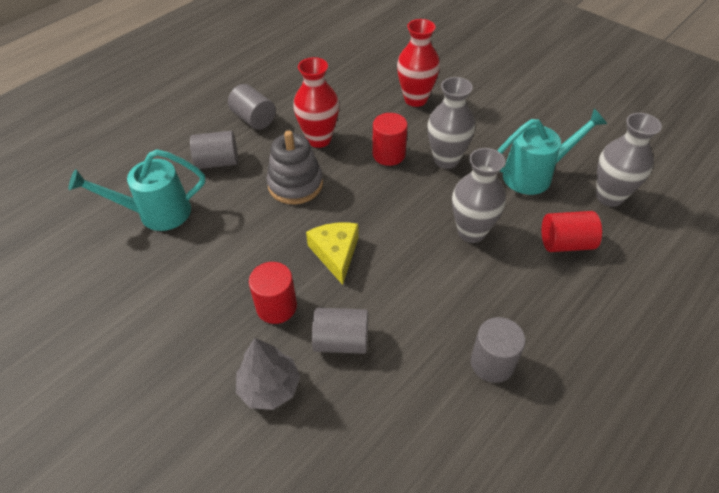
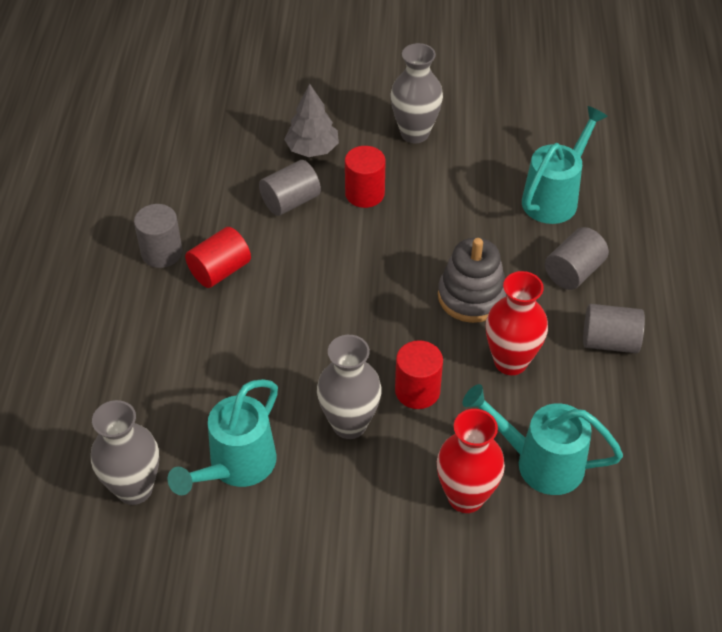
camera: 140 degrees right, 0 degrees up
(335, 253) = (362, 258): yellow cheese -> none
(362, 93) = (540, 462): none -> turquoise watering can
(471, 232) = (257, 353): grey vase -> grey vase (414, 133)
(565, 243) = (155, 397): red cylinder -> red cylinder (220, 270)

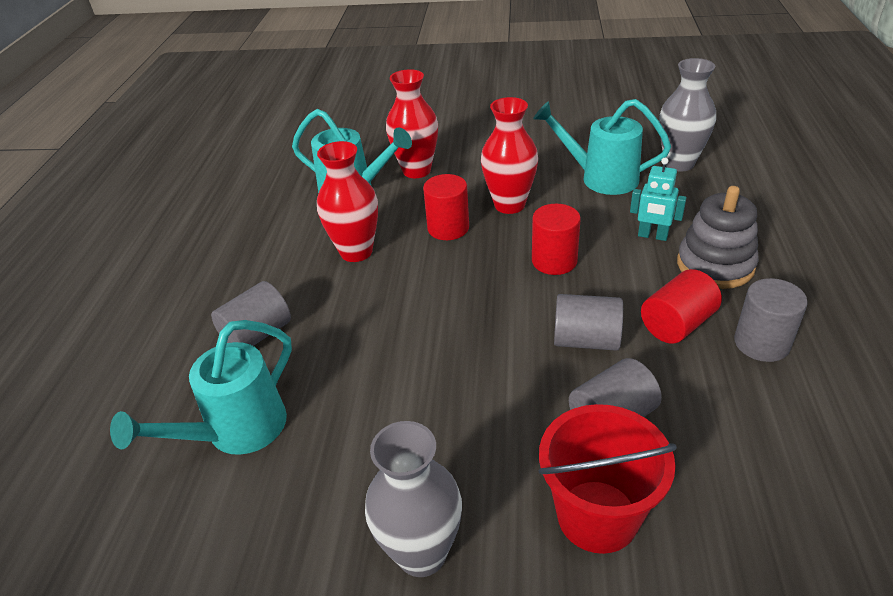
camera: 175 degrees left, 10 degrees down
(207, 369) = (652, 236): none -> turquoise robot
(236, 466) = (601, 178): turquoise watering can -> turquoise watering can turned 105 degrees counterclockwise
(312, 149) = (597, 516): grey tree -> red bucket
(349, 424) = (509, 205): grey vase -> red vase
(364, 194) = (505, 432): red cylinder -> red cylinder (554, 261)
(471, 296) = (381, 306): grey stacking toy -> grey stacking toy (715, 265)
(609, 342) = (253, 270): grey cylinder -> grey cylinder (586, 340)

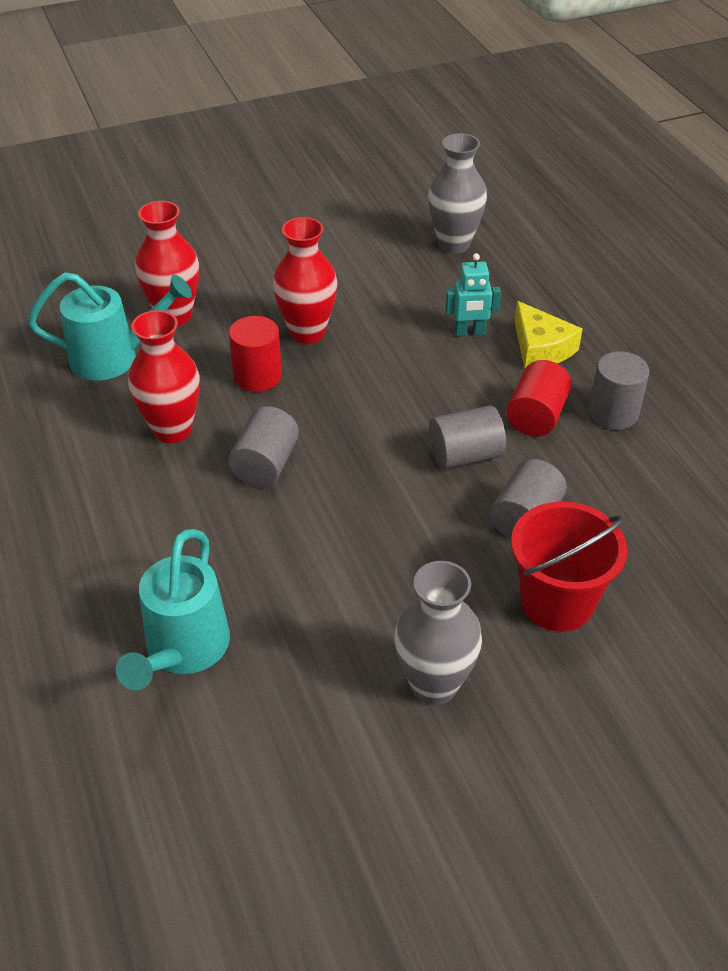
camera: 30 degrees left, 5 degrees up
(257, 334) = (128, 551): grey cylinder -> grey cylinder (265, 465)
(554, 261) = (390, 384): red cylinder -> none
(601, 178) = (385, 278): turquoise watering can -> none
(715, 265) = (540, 348): grey stacking toy -> yellow cheese

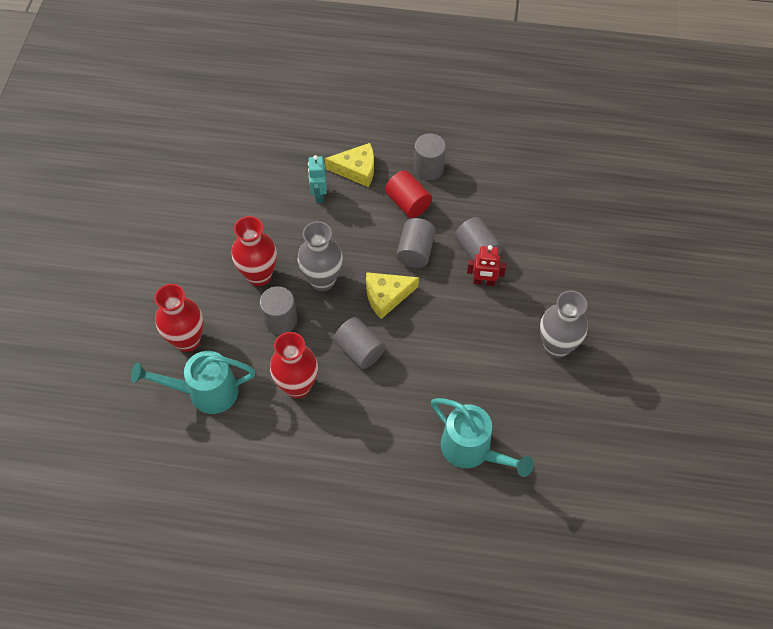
camera: 60 degrees left, 15 degrees up
(114, 358) = (205, 392): turquoise watering can -> turquoise watering can turned 120 degrees counterclockwise
(257, 376) = (280, 320): red cylinder -> grey cylinder
(369, 456) = (386, 296): none -> yellow cheese
(454, 244) = (232, 157): grey vase -> grey vase (322, 280)
(469, 332) = (319, 195): turquoise robot -> turquoise robot turned 150 degrees clockwise
(478, 548) = (483, 282): none -> red robot
(557, 602) = (537, 268): red bucket -> none

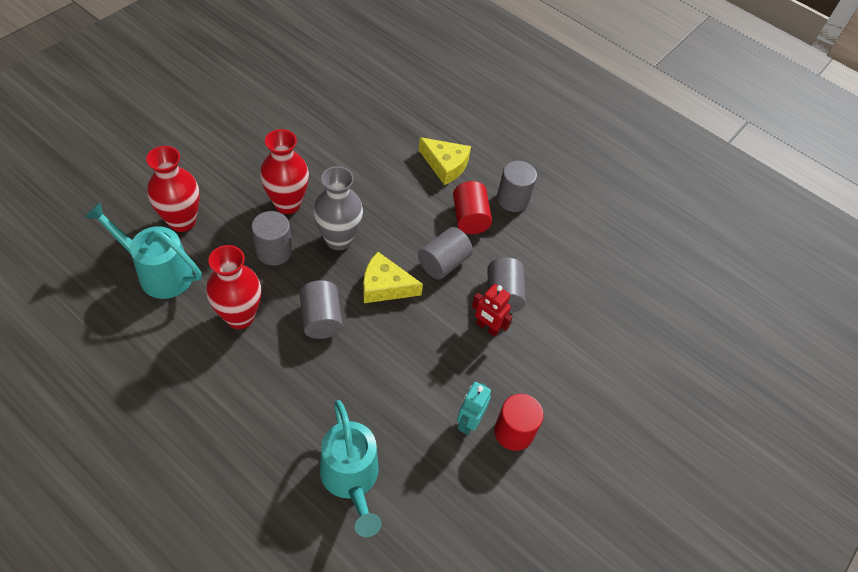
camera: 25 degrees right, 5 degrees down
(319, 195) = (395, 167): turquoise robot -> turquoise robot (468, 422)
(556, 347) = (513, 432): grey vase -> red cylinder

